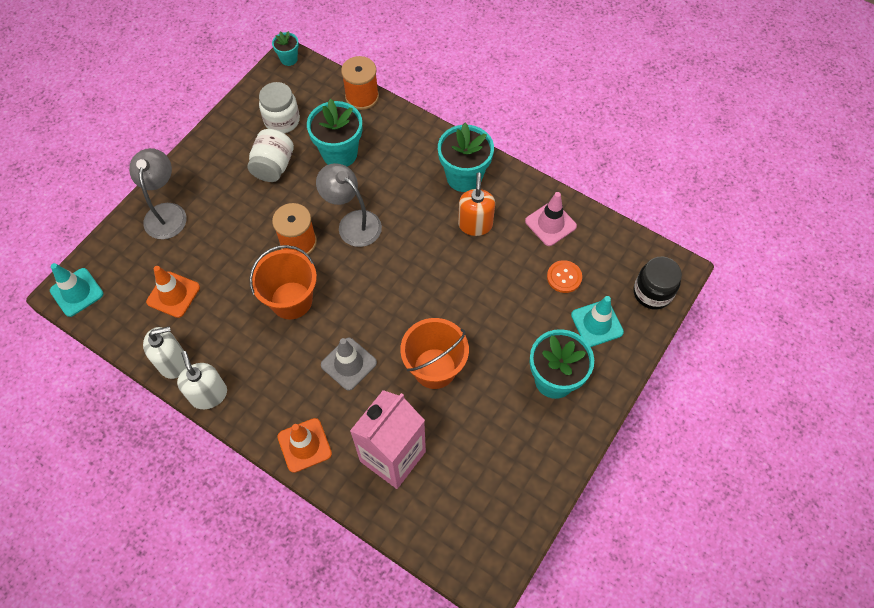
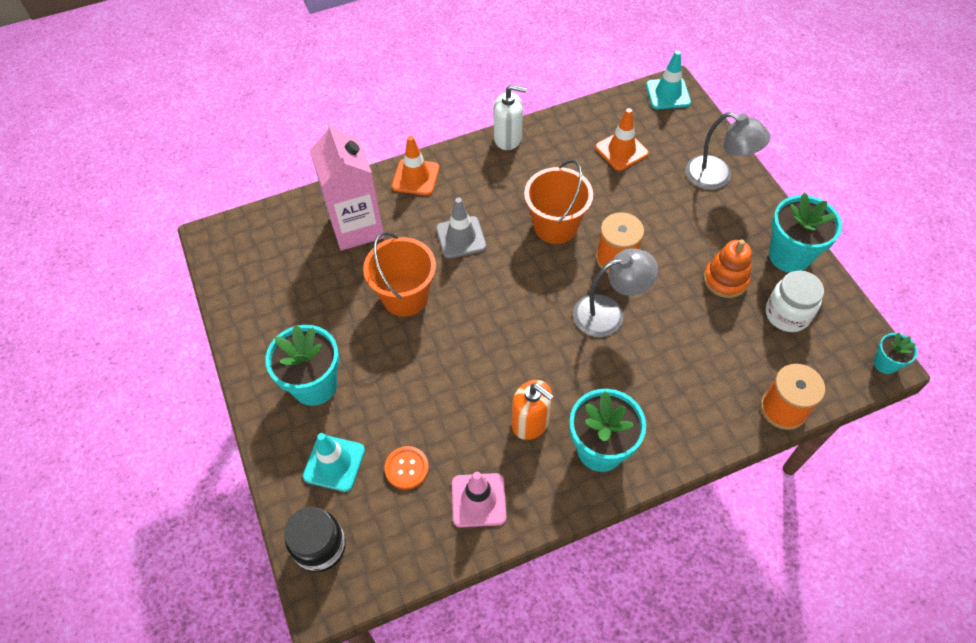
camera: 125 degrees right, 5 degrees down
(173, 362) = (555, 128): white soap dispenser -> none
(273, 166) = (725, 280): white jar -> orange stacking toy
(339, 153) = (708, 345): turquoise flower pot -> turquoise flower pot (789, 256)

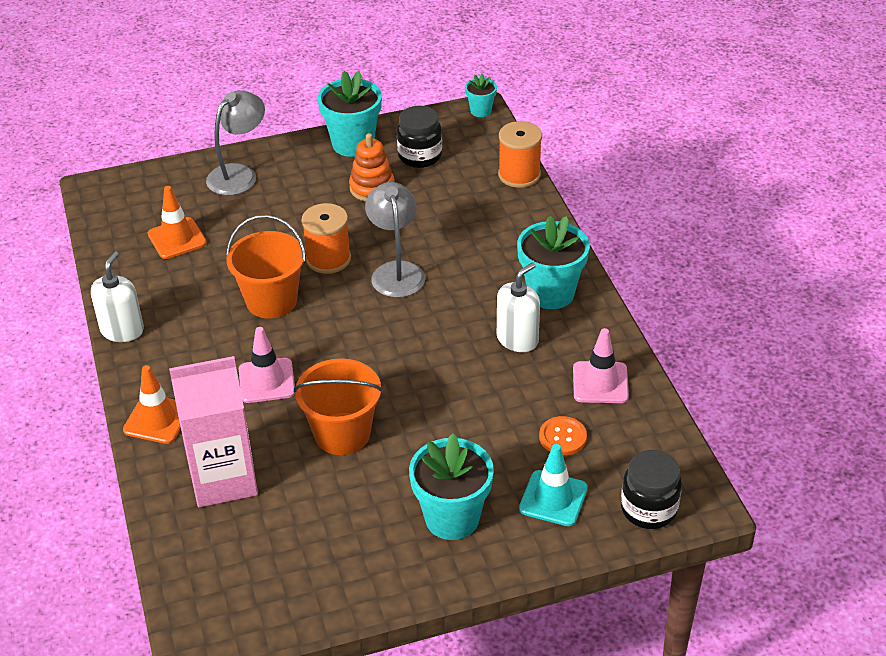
camera: 85 degrees left, 15 degrees down
(461, 237) = (266, 381): grey traffic cone -> pink traffic cone
(530, 422) = (517, 339): orange soap dispenser -> white soap dispenser
(668, 94) = (103, 193): turquoise traffic cone -> none
(787, 314) = (420, 156): white jar -> black jar

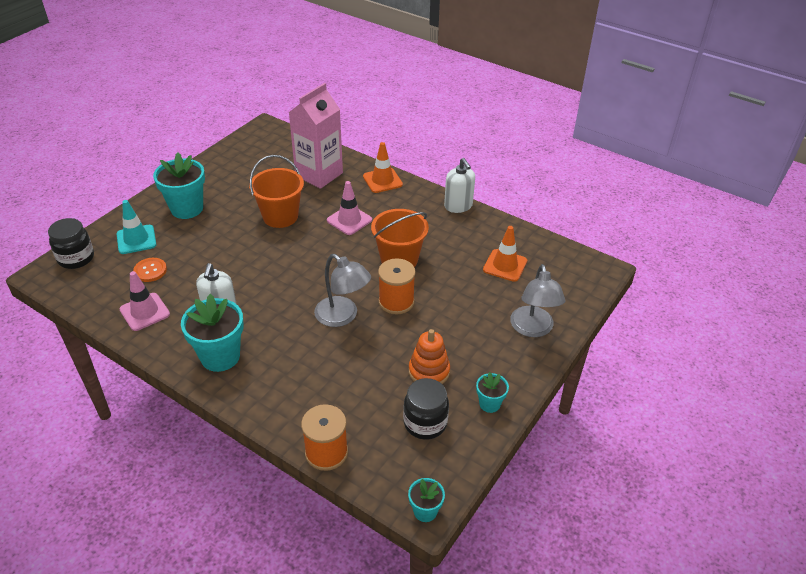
camera: 140 degrees right, 0 degrees up
(353, 144) = (489, 404): turquoise flower pot -> turquoise flower pot, size x0.52

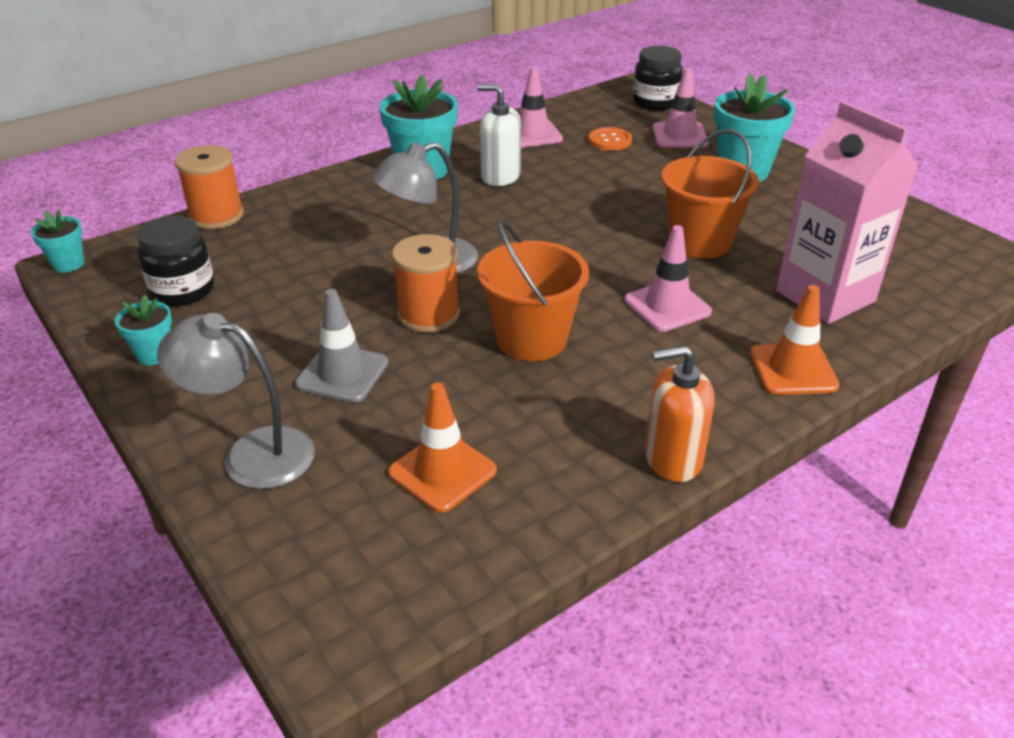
camera: 110 degrees right, 5 degrees down
(136, 239) = (679, 136): turquoise traffic cone -> pink traffic cone
(429, 371) = (264, 314): orange stacking toy -> none
(458, 206) = (672, 459): white soap dispenser -> orange soap dispenser
(462, 318) = (342, 374): none -> grey traffic cone

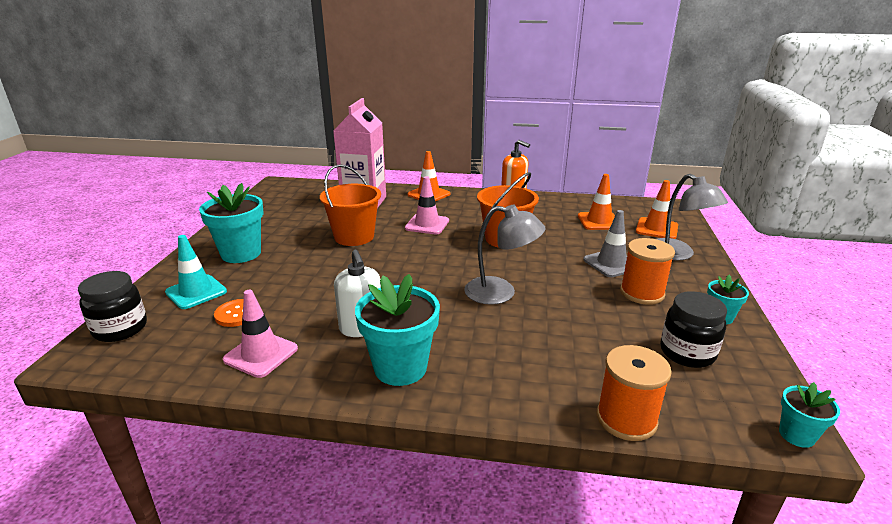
camera: 135 degrees left, 10 degrees down
(323, 514) = (656, 229): none -> orange traffic cone
(428, 314) = (538, 268): orange spool -> orange spool (642, 293)
(679, 136) = (196, 292): pink traffic cone -> turquoise traffic cone

